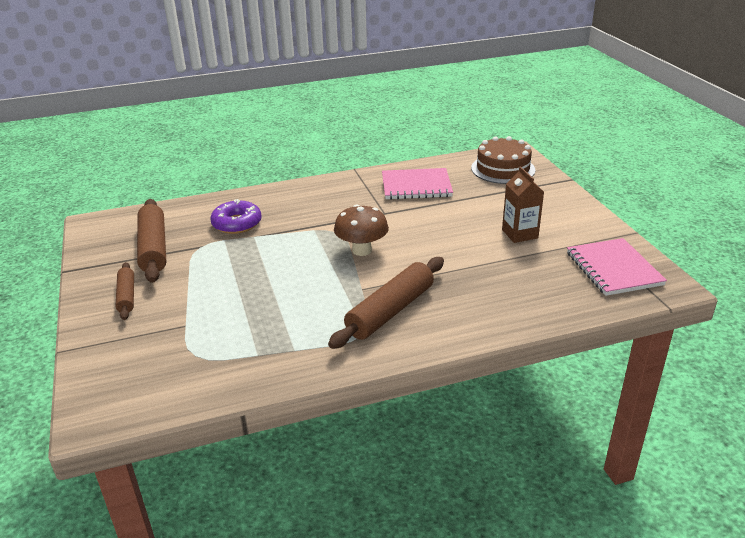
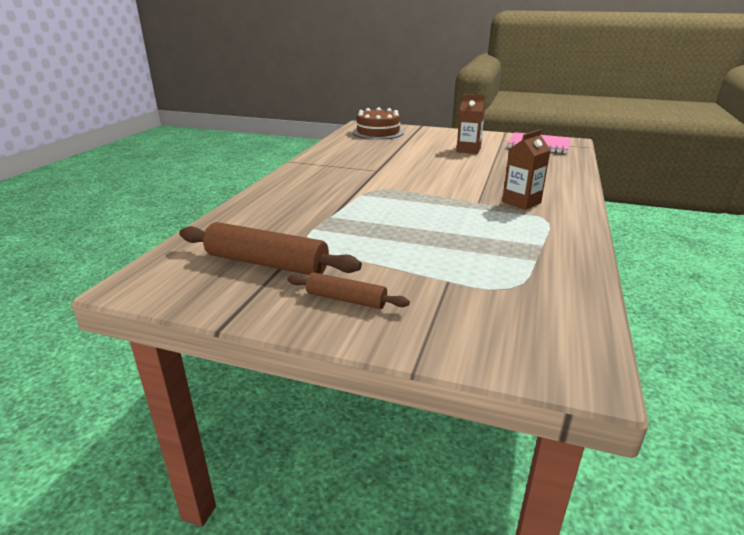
camera: 55 degrees left, 5 degrees down
(237, 224) = (293, 217): purple donut -> none
(362, 250) = (421, 189): brown mushroom -> none
(390, 311) = (521, 202): brown rolling pin -> brown carton
(416, 186) = (355, 154): pink notebook -> none

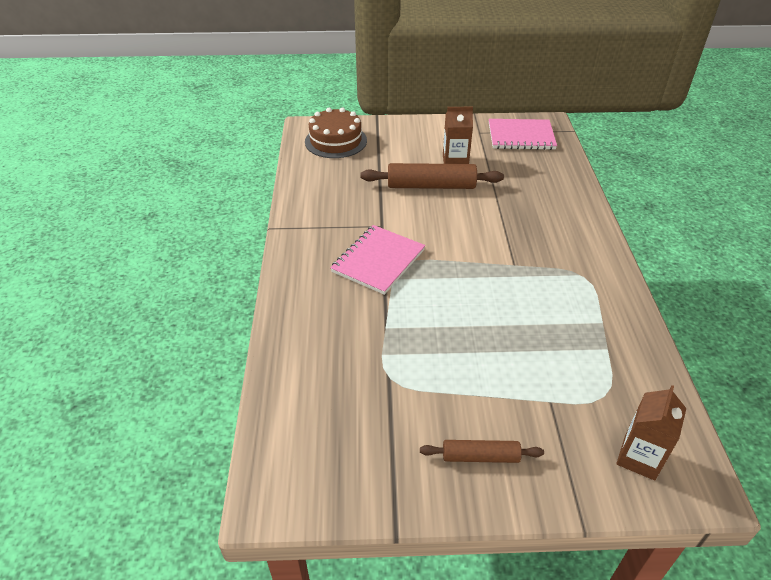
camera: 20 degrees left, 15 degrees up
(266, 263) = (374, 426): brown rolling pin -> brown rolling pin (431, 186)
(357, 185) = (378, 261): none -> pink notebook
(521, 202) = (553, 254): brown carton -> brown carton (639, 457)

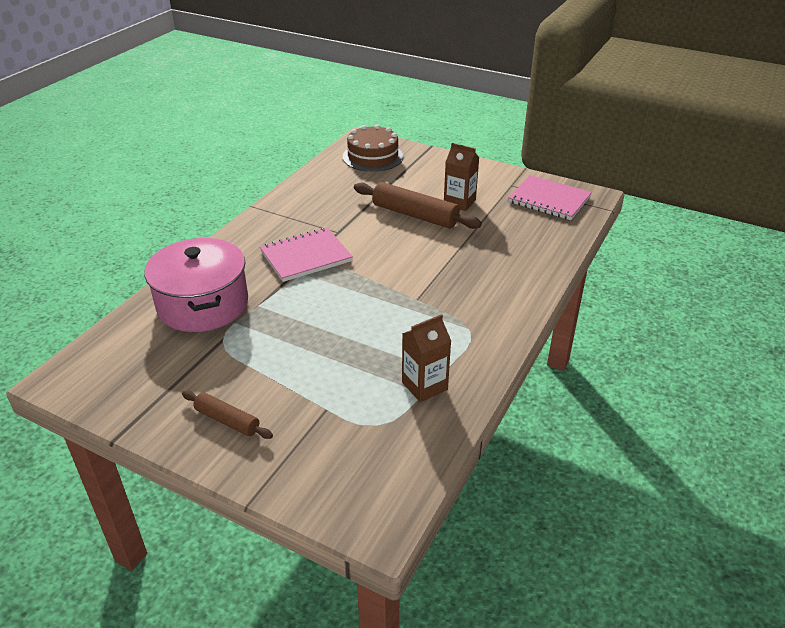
camera: 30 degrees right, 5 degrees down
(331, 349) = (203, 304): none -> pink pot
(639, 457) = (351, 480): brown carton -> brown carton (424, 386)

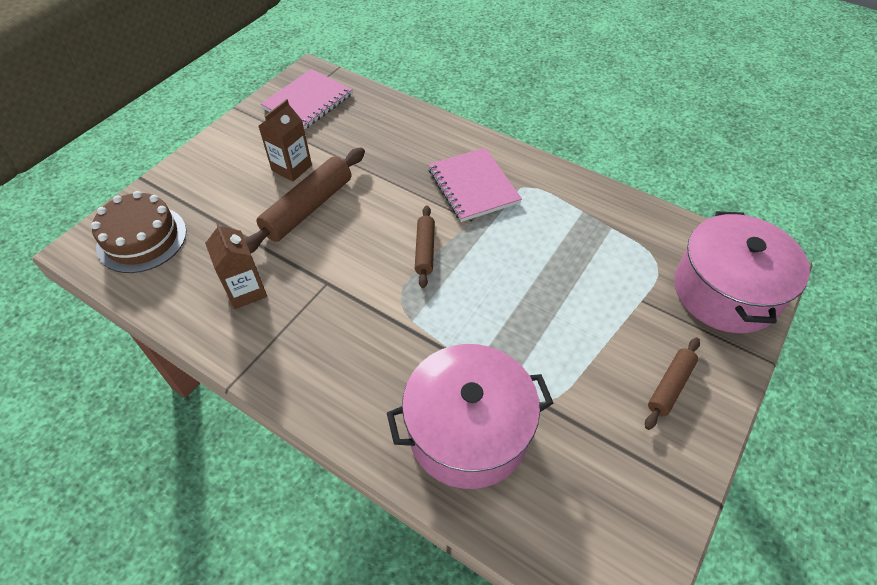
camera: 85 degrees left, 15 degrees up
(306, 256) = (377, 317): pink notebook -> pink notebook (473, 186)
(340, 479) = (725, 291): none -> pink pot
(376, 275) = (425, 250): none -> brown rolling pin
(424, 386) = (602, 225): brown carton -> brown carton (246, 291)

